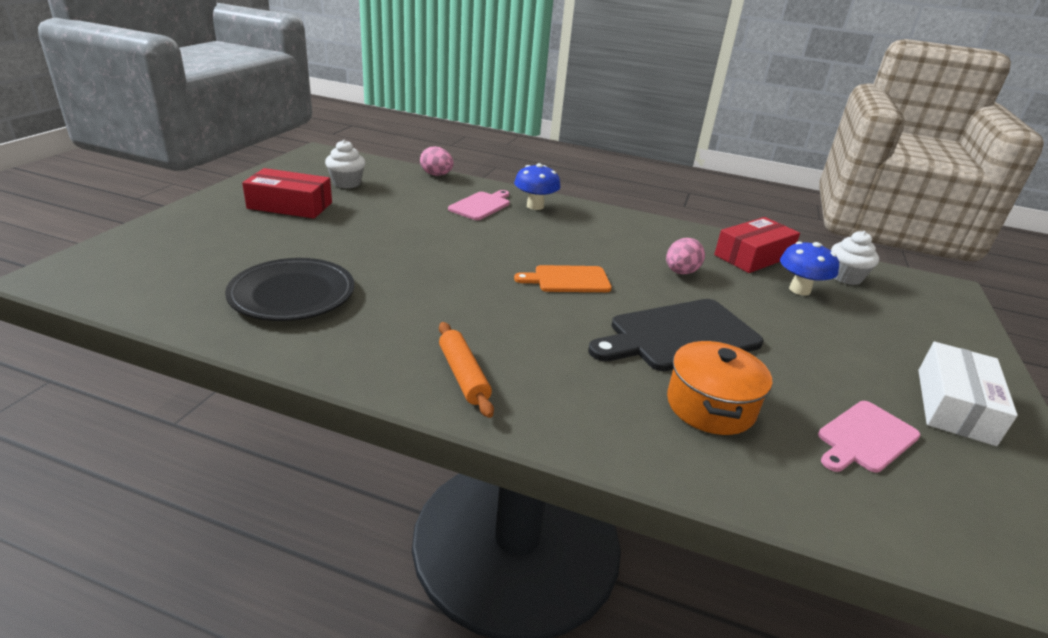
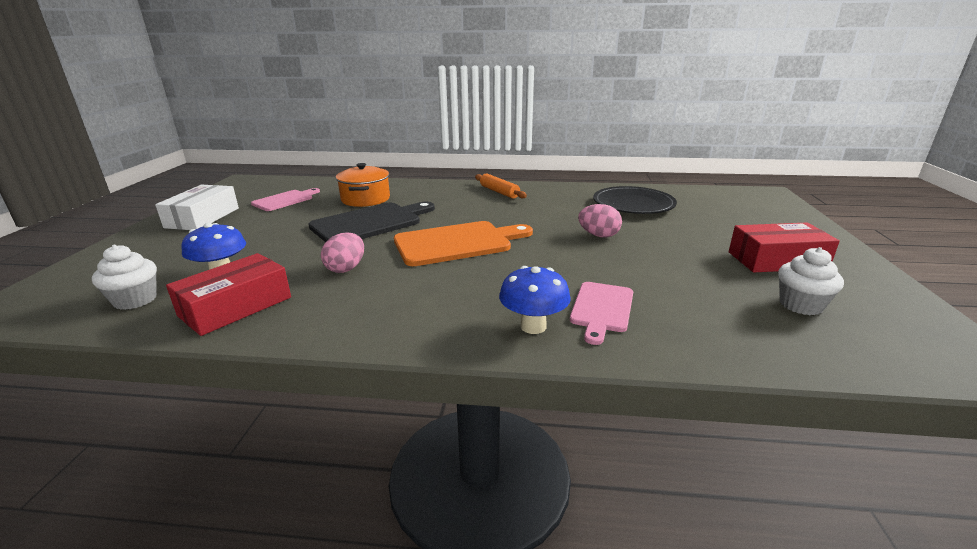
camera: 170 degrees right, 5 degrees down
(436, 175) = (736, 360): pink egg -> pink egg (598, 235)
(568, 279) = (457, 243): orange cutting board -> orange cutting board, size x1.67

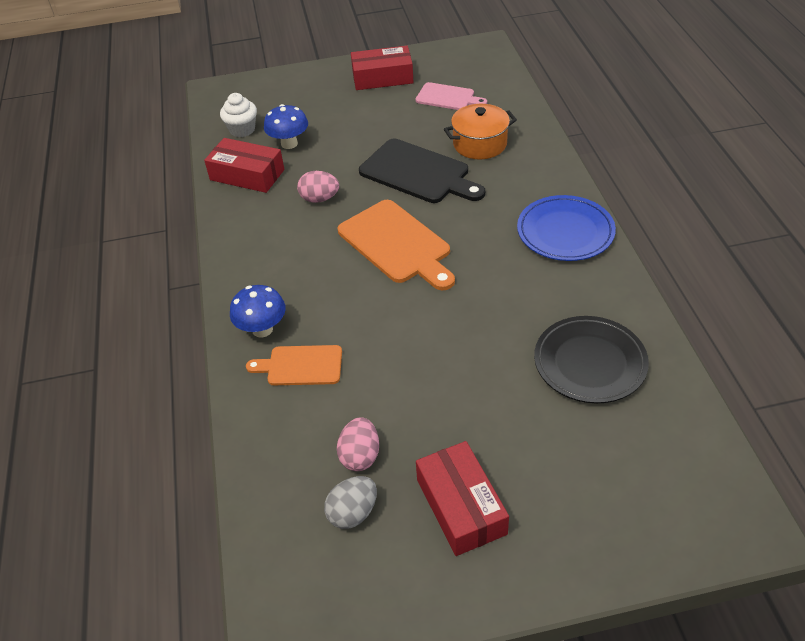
camera: 75 degrees right, 20 degrees up
(202, 218) = (382, 77): white box -> red box
(499, 192) = (565, 232): orange rolling pin -> blue plate
(598, 235) = (464, 343): pink egg -> pink egg (360, 456)
(601, 309) = (301, 365): pink cutting board -> orange cutting board
(800, 305) = (353, 513): white cupcake -> grey egg

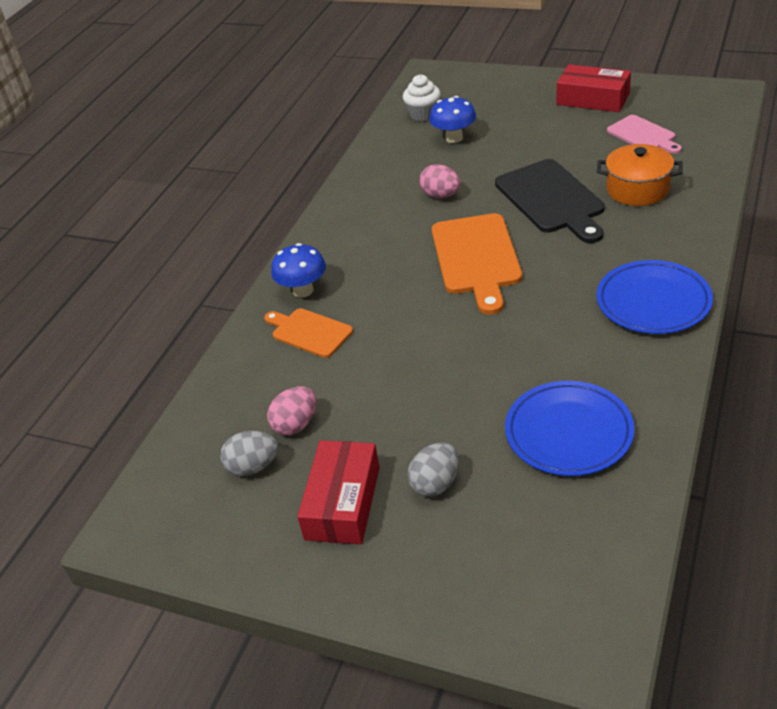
camera: 35 degrees right, 5 degrees down
(247, 175) = (395, 155): red box -> none
(523, 452) = (435, 483): none -> grey egg
(589, 363) = (568, 432): black plate -> blue plate

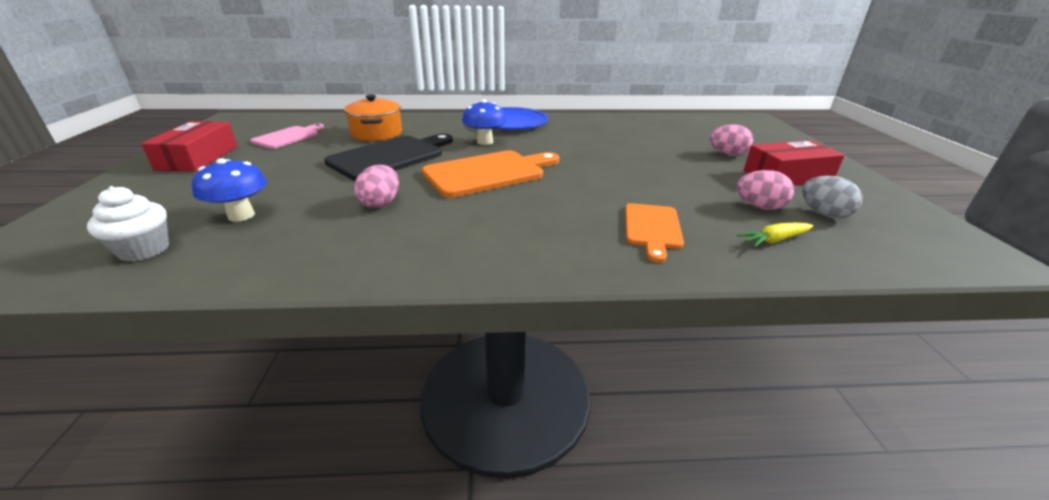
camera: 120 degrees left, 10 degrees down
(243, 398) = (774, 240): none -> yellow carrot
(303, 290) = (594, 249): blue mushroom -> blue mushroom (485, 142)
(435, 483) = (727, 154): grey egg -> pink egg
(568, 432) = (642, 131): blue plate -> none

